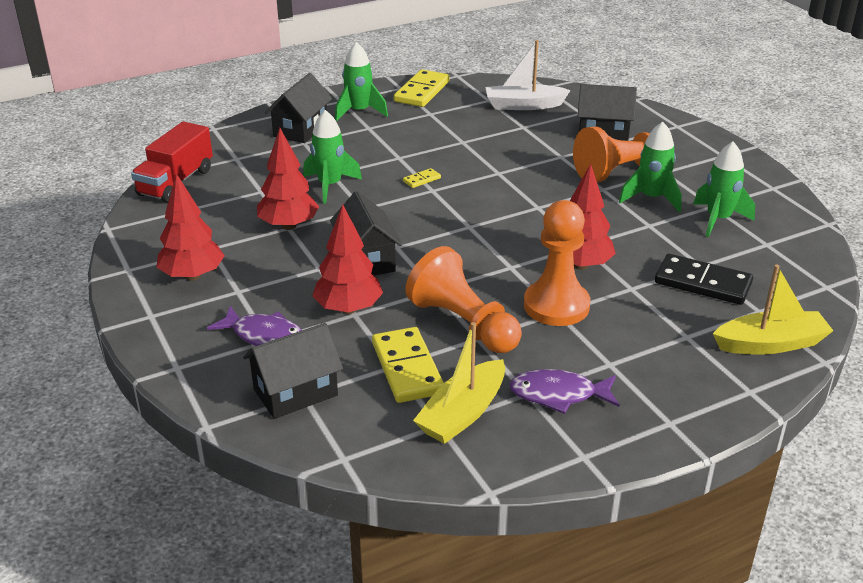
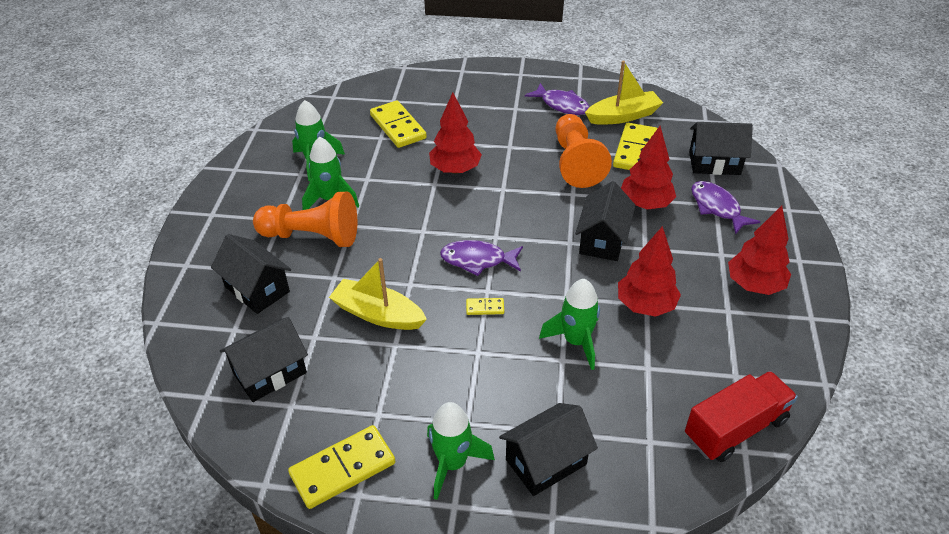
camera: 145 degrees left, 10 degrees up
(464, 205) = (477, 260): none -> purple fish
(523, 105) = (270, 373): white boat -> black house
(556, 306) = (505, 150): orange pawn -> none
(702, 283) = (398, 127): black domino -> yellow domino
(770, 344) = (416, 84): yellow boat -> yellow boat (378, 314)

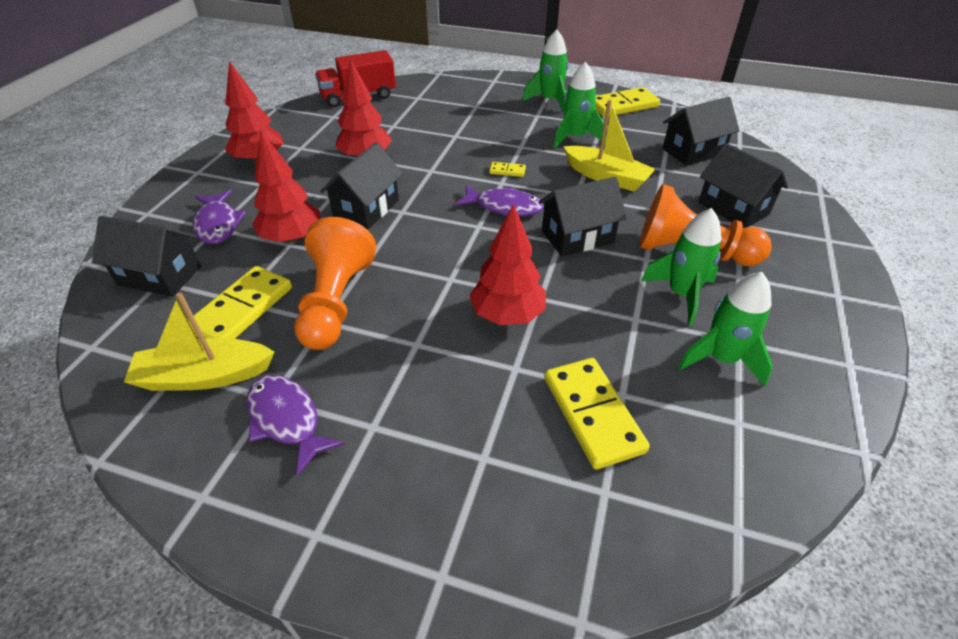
camera: 170 degrees left, 0 degrees up
(546, 462) = (489, 96): black house -> black house (577, 237)
(576, 341) = (438, 143): green rocket -> green rocket (575, 138)

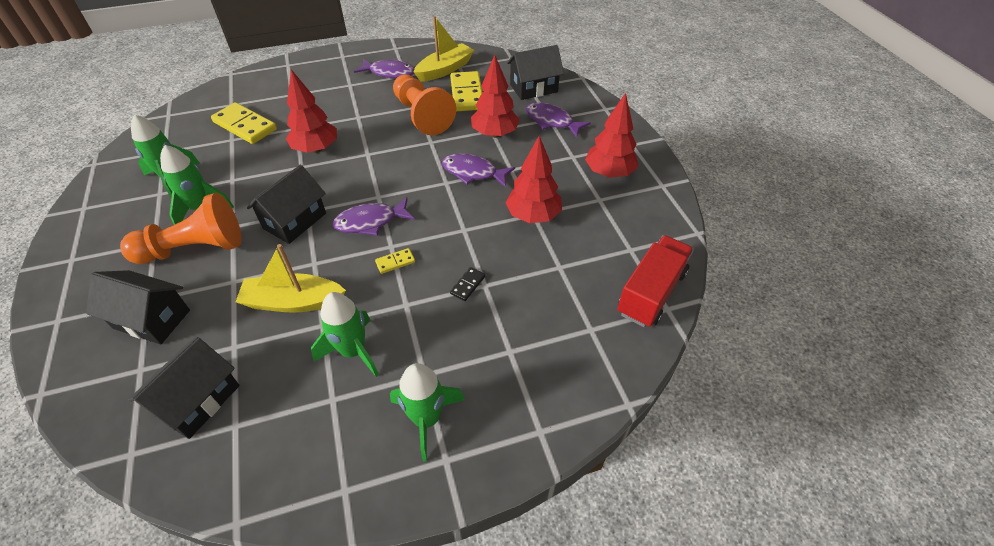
camera: 145 degrees right, 5 degrees up
(366, 209) = (473, 172): black house -> purple fish
(467, 139) = (468, 285): none -> black domino
(623, 106) = (317, 470): yellow domino -> none

